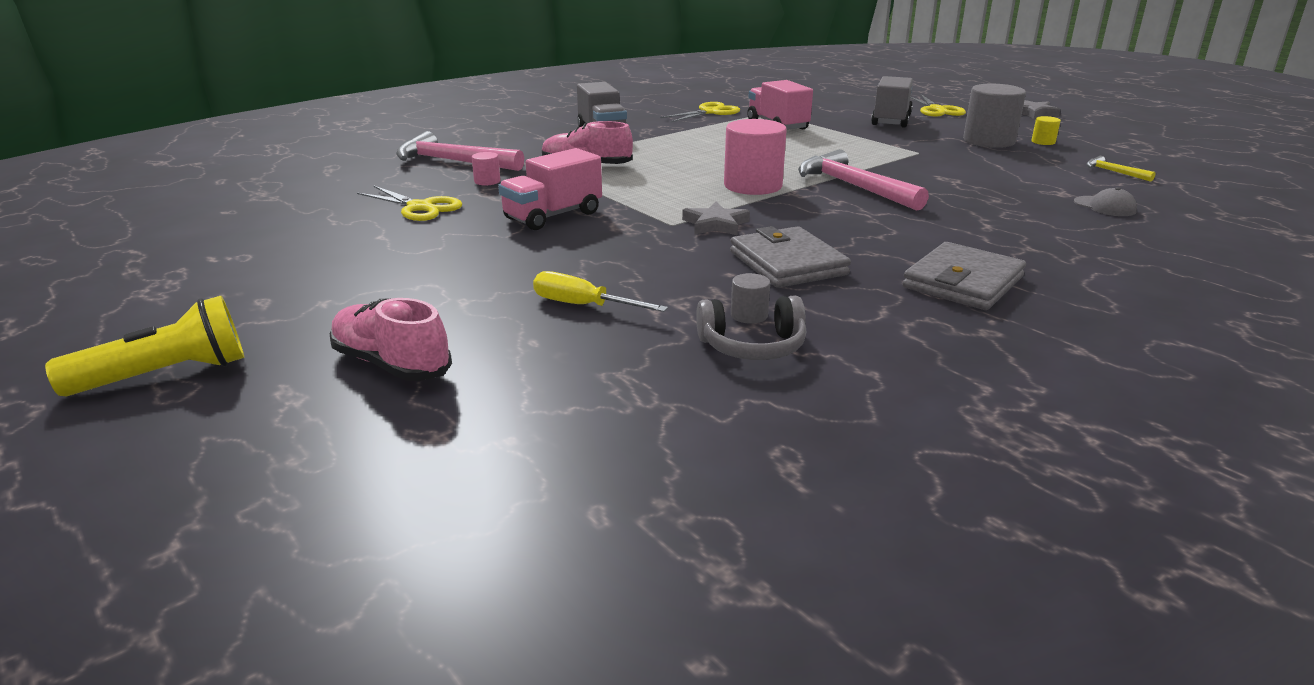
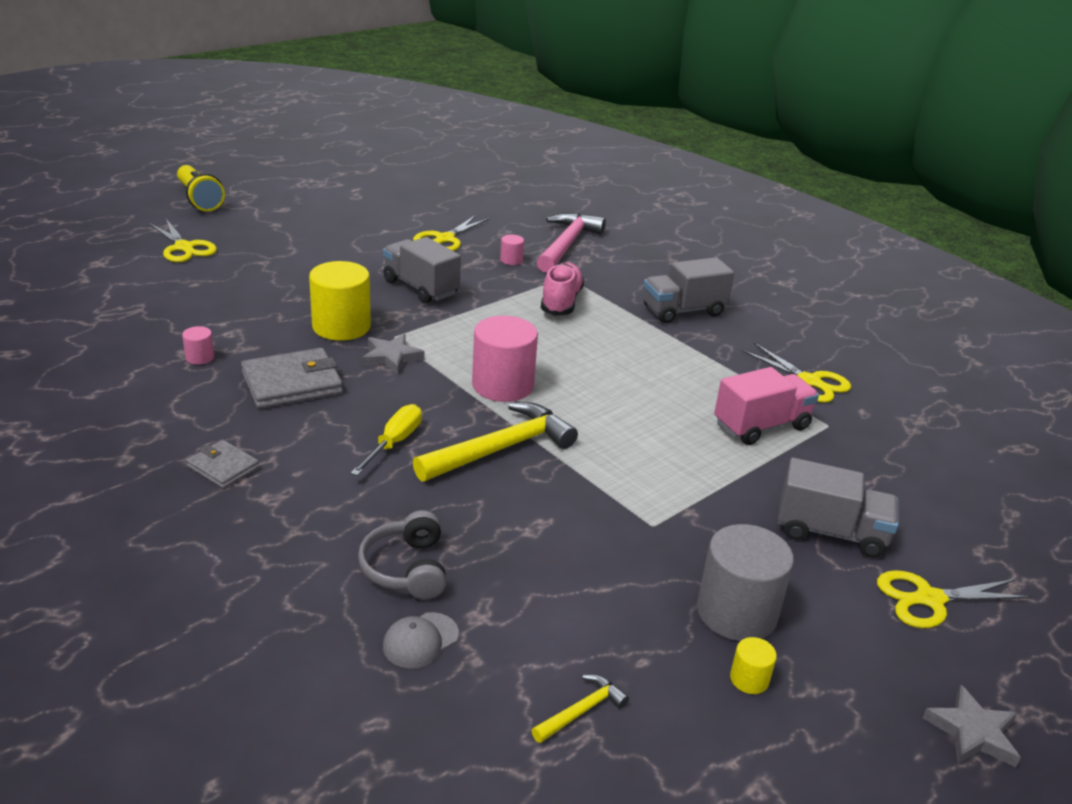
camera: 85 degrees right, 5 degrees up
(392, 364) = (184, 248): pink shoe -> yellow scissors
(553, 216) = (420, 288): pink truck -> grey truck
(583, 306) = (240, 299): yellow screwdriver -> yellow screwdriver (394, 443)
(652, 247) = (341, 326): none -> yellow cylinder
(749, 315) = (200, 357): grey cylinder -> pink cylinder
(752, 346) = (151, 354): grey headphones -> grey headphones (406, 569)
(854, 187) = (500, 449): pink hammer -> yellow hammer
(963, 282) = (223, 467): grey wallet -> grey wallet, size x0.58

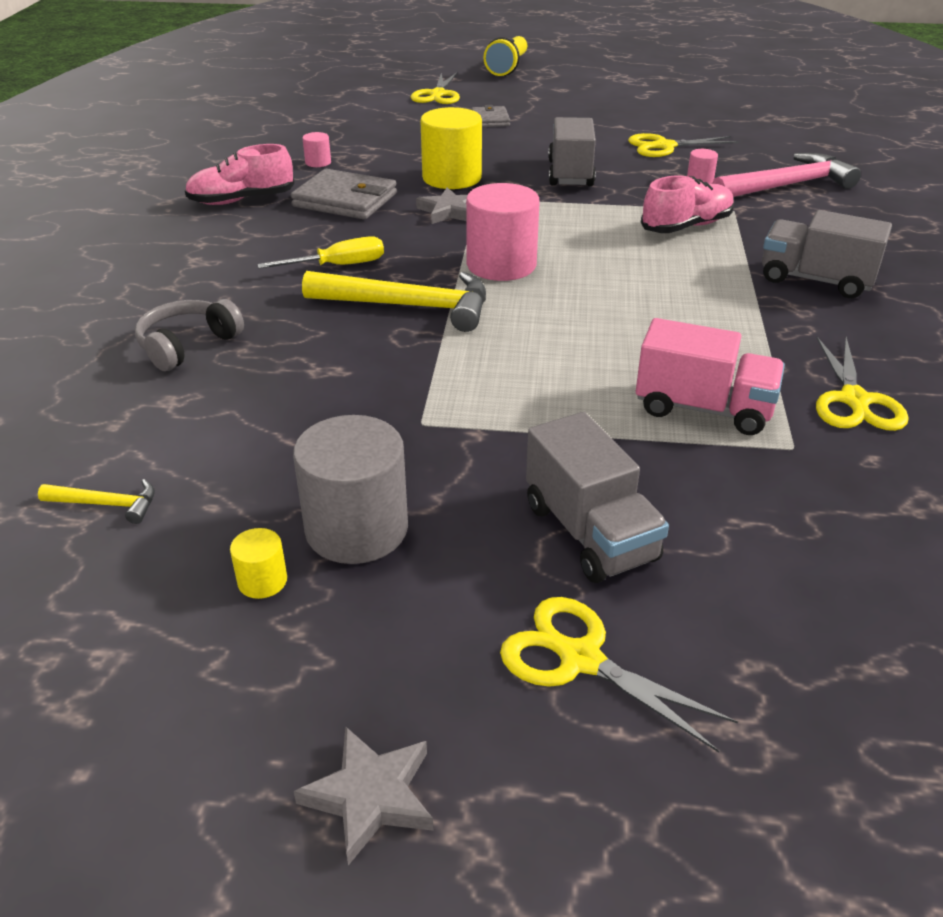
camera: 50 degrees right, 5 degrees up
(199, 424) = (242, 200): none -> pink shoe
(223, 467) = (206, 230): grey wallet -> grey wallet (490, 120)
(420, 640) = (108, 391): grey cap -> none

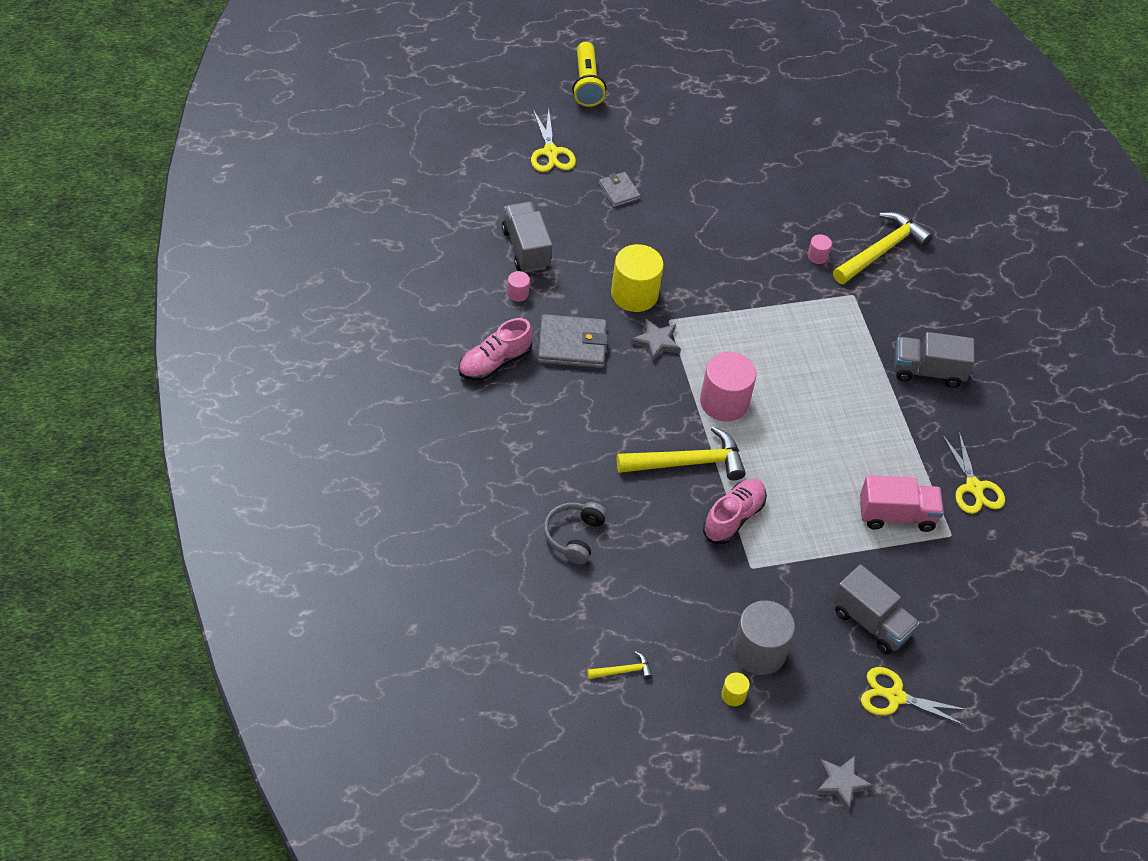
camera: 25 degrees left, 15 degrees up
(338, 266) = (616, 429): yellow screwdriver -> none
(570, 173) = (720, 267): grey truck -> grey truck (526, 248)
(664, 146) = (775, 208): yellow scissors -> none
(686, 226) = (828, 324): pink shoe -> pink shoe (733, 518)
(787, 186) = (881, 251): pink hammer -> yellow hammer

